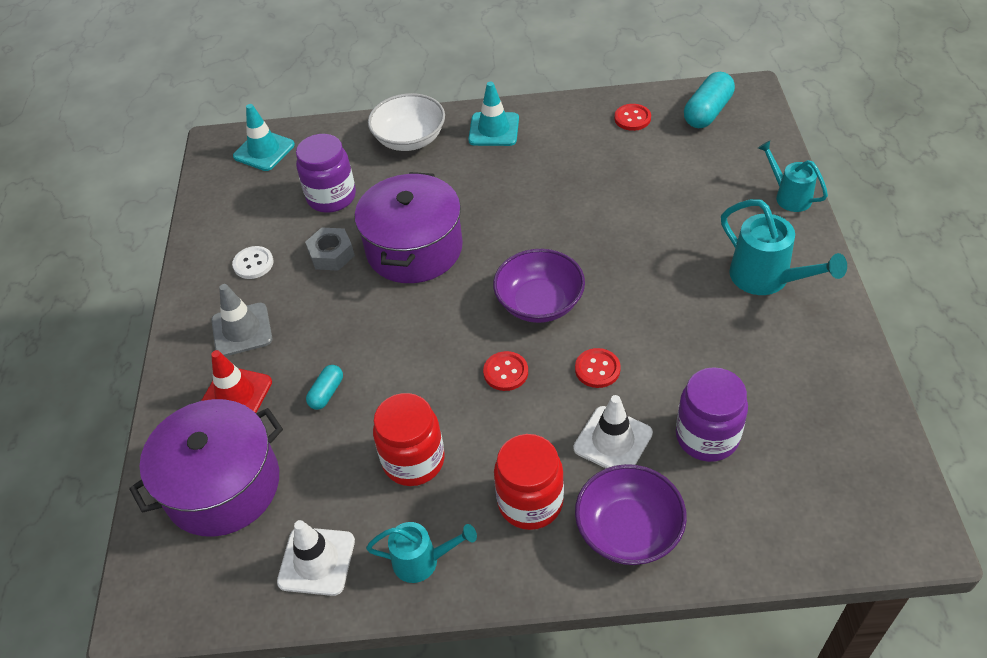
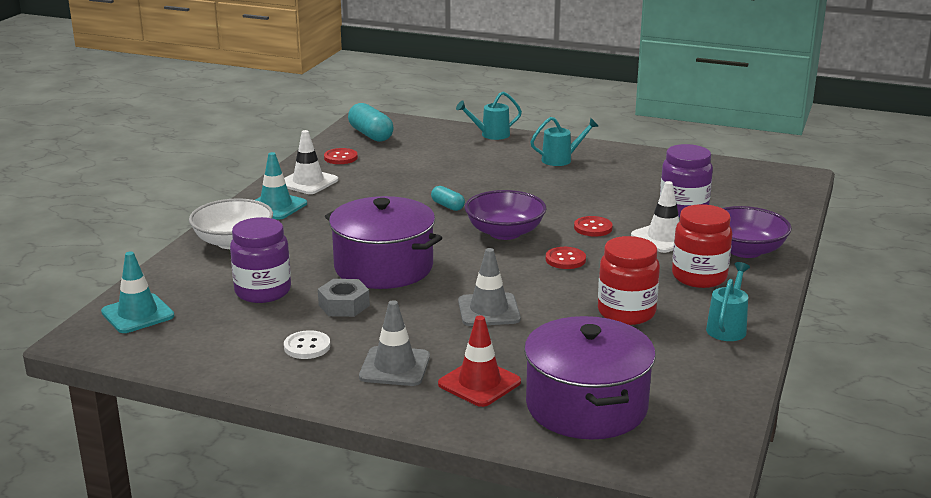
camera: 70 degrees left, 25 degrees down
(316, 561) = (701, 372): white traffic cone -> white traffic cone (308, 182)
(326, 393) = (518, 337): turquoise capsule -> turquoise capsule (447, 206)
(367, 353) = (489, 310): none -> grey traffic cone
(767, 279) = (561, 159): turquoise watering can -> turquoise watering can, size x0.65

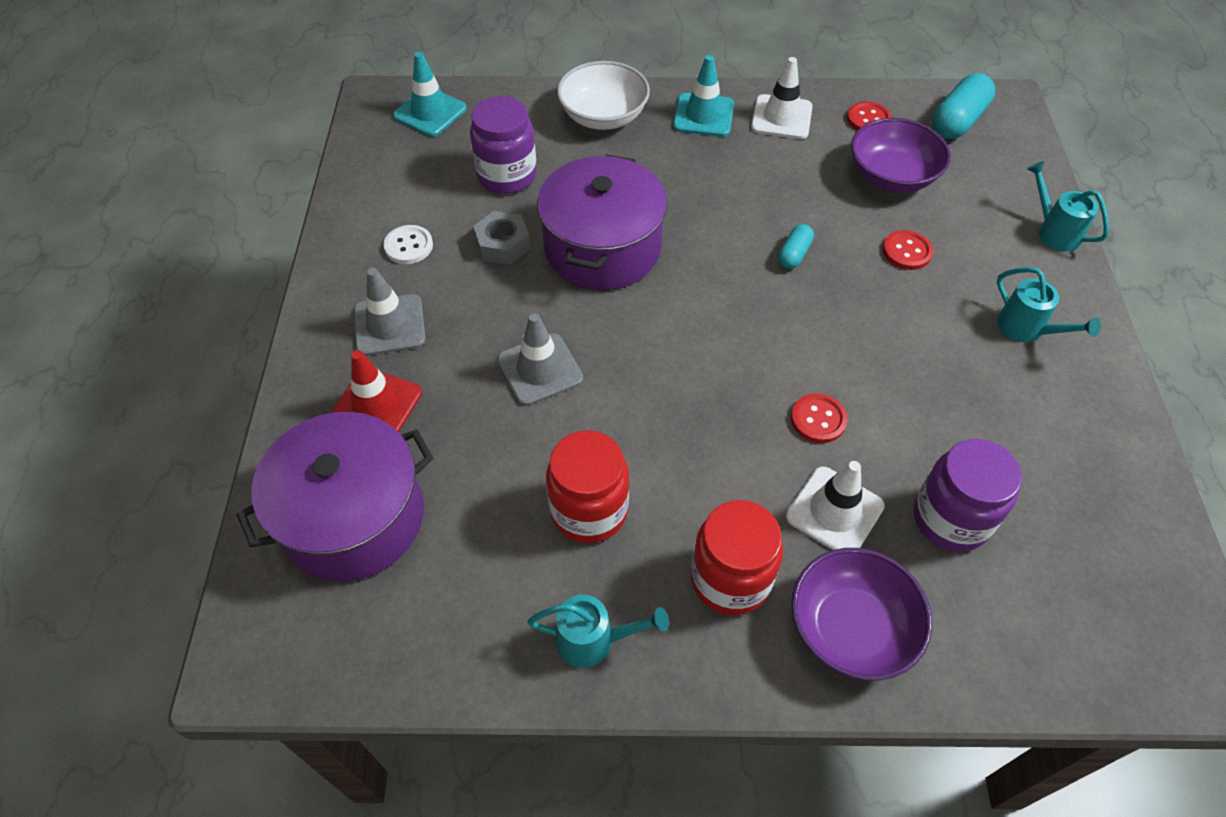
camera: 70 degrees right, 30 degrees up
(505, 232) = (750, 330): purple bowl -> purple bowl (891, 176)
(565, 259) = (706, 411): red button -> red button (907, 251)

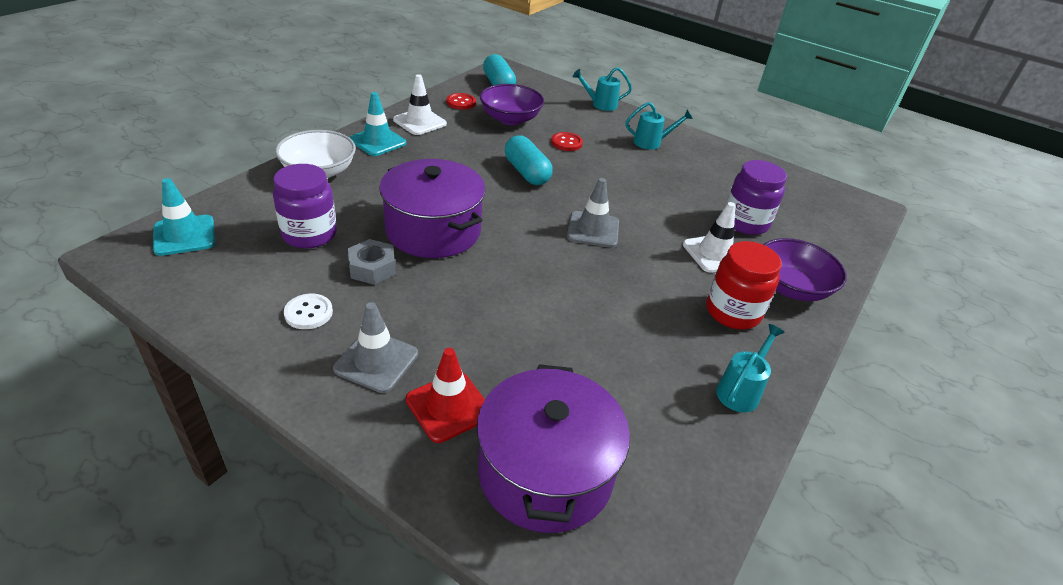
camera: 60 degrees left, 15 degrees down
(540, 369) = (505, 307): grey traffic cone -> grey traffic cone (593, 230)
(589, 510) = (641, 343): red jar -> none
(794, 254) = (527, 172): turquoise capsule -> turquoise capsule, size x1.78
(818, 419) = (649, 226): red button -> none

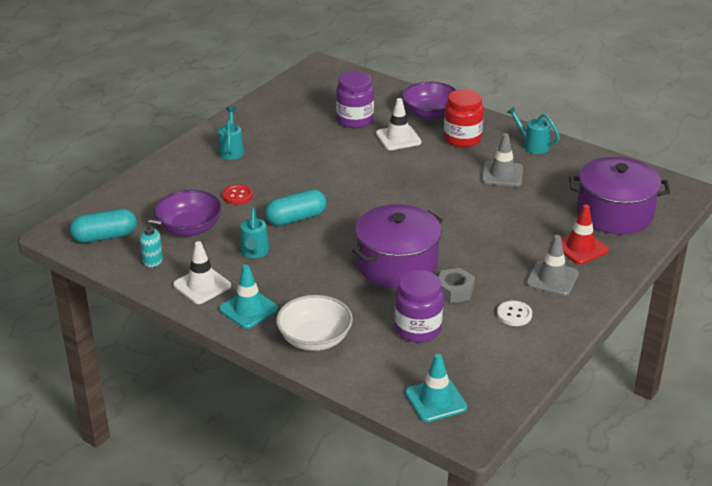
camera: 85 degrees left, 5 degrees down
(461, 102) = (153, 261): red button -> turquoise soap dispenser
(593, 230) = (379, 188): grey traffic cone -> grey traffic cone (502, 174)
(600, 104) = (152, 173): turquoise watering can -> turquoise watering can (254, 252)

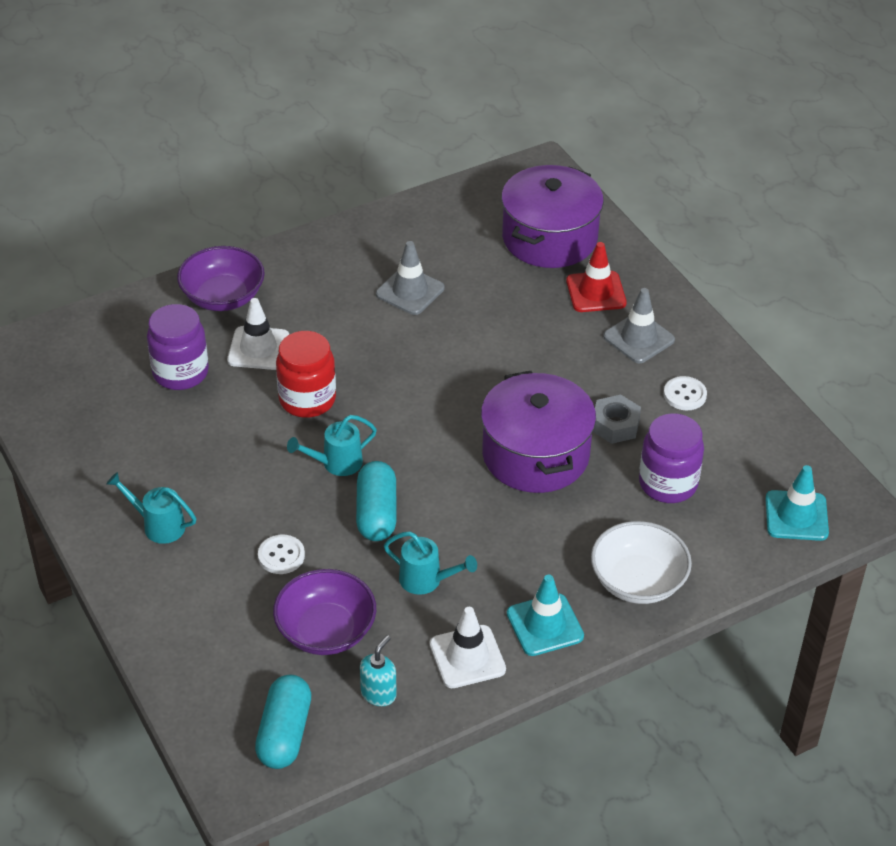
camera: 65 degrees left, 10 degrees up
(237, 196) = (281, 556): red button -> white button
(462, 139) = (306, 292): red jar -> red jar (307, 400)
(532, 145) = (366, 240): turquoise watering can -> turquoise watering can (336, 463)

